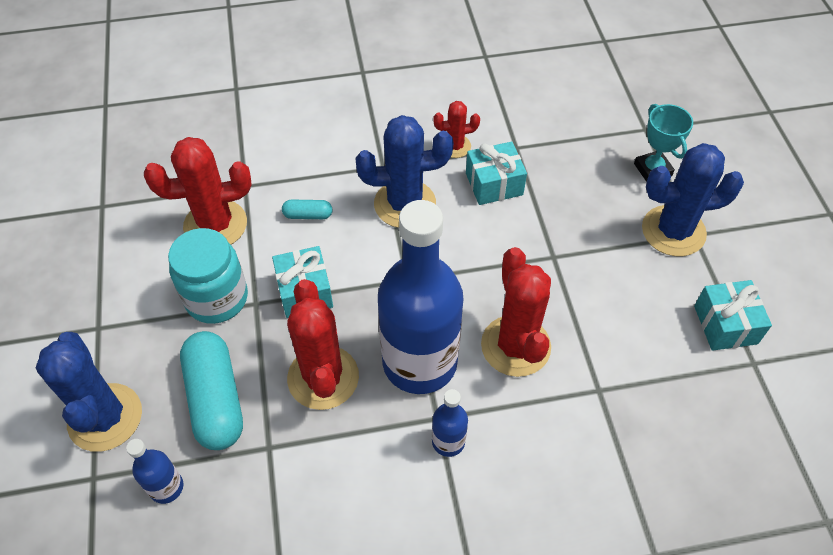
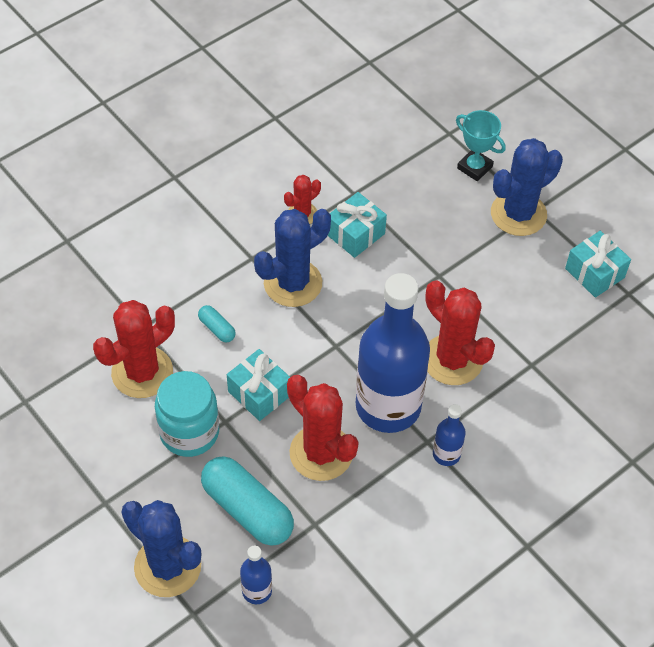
camera: 30 degrees left, 0 degrees up
(308, 215) = (217, 328): turquoise capsule -> turquoise capsule turned 75 degrees clockwise

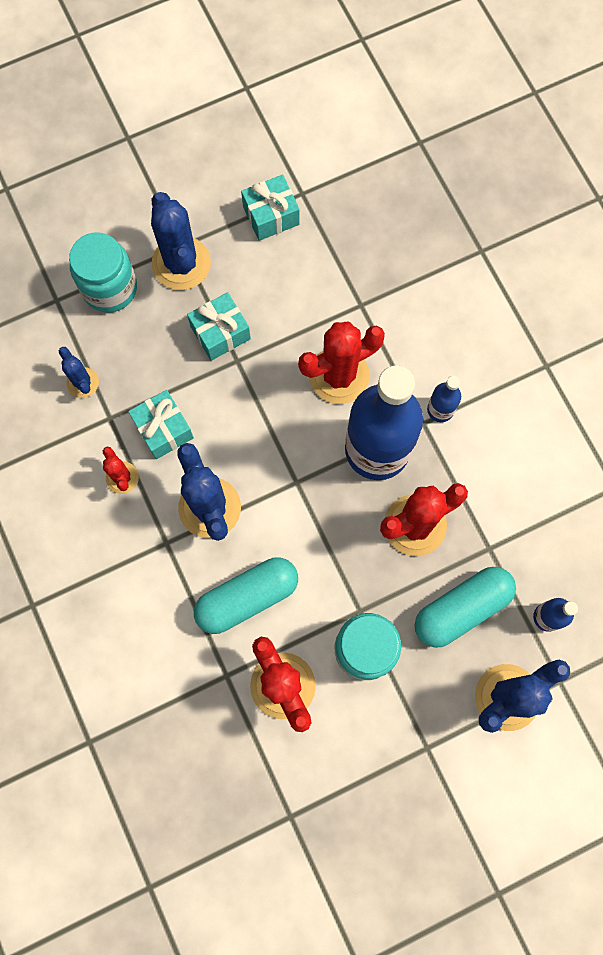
camera: 75 degrees left, 20 degrees up
(217, 328) = (247, 597): turquoise capsule -> turquoise capsule, size x2.16
(259, 393) = (335, 570): turquoise gift -> turquoise gift (220, 333)
(380, 168) = (82, 382): none -> blue cactus
(474, 167) = (110, 288): turquoise trophy -> turquoise jar

